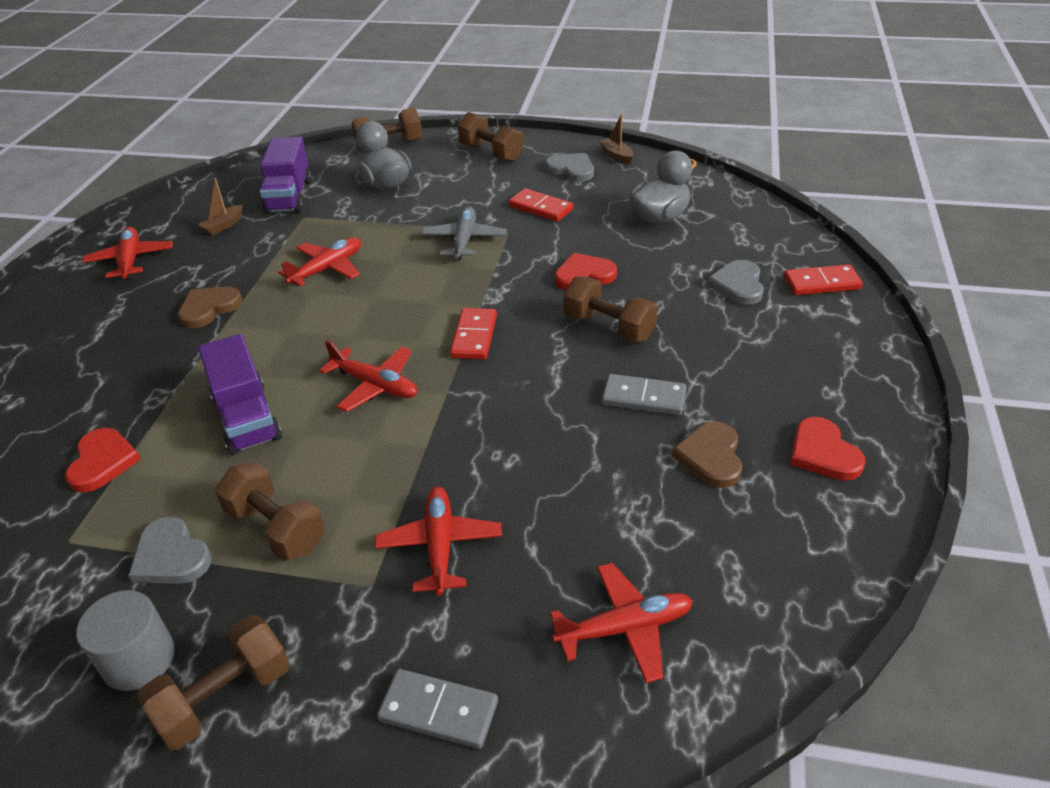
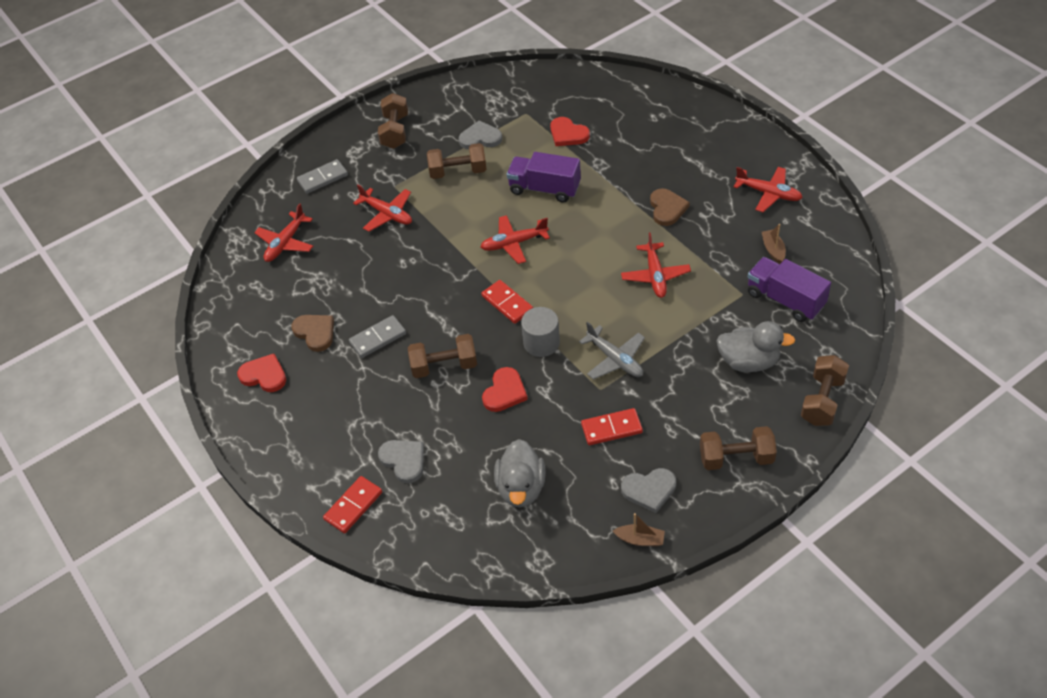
camera: 135 degrees right, 10 degrees up
(139, 659) = (438, 116): grey cylinder -> grey cylinder (541, 343)

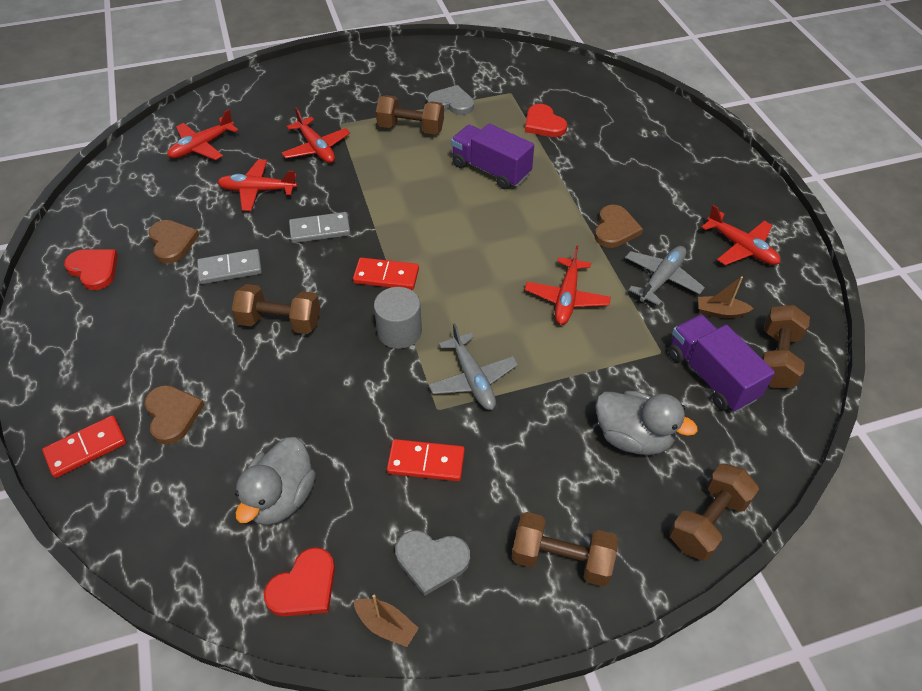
camera: 15 degrees right, 0 degrees up
(323, 178) = (276, 97): grey domino -> grey domino (320, 230)
(395, 131) = (371, 74): brown dumbbell -> brown dumbbell (776, 359)
(404, 461) = (172, 414): grey heart -> brown heart
(504, 392) = (328, 374): red heart -> red heart (304, 587)
(507, 303) = (386, 276): red domino -> red domino turned 60 degrees counterclockwise
(513, 243) = (428, 215): red plane -> red plane (257, 190)
(719, 238) = (661, 279): none -> grey plane
(773, 250) = (720, 312): brown boat -> brown boat turned 90 degrees counterclockwise

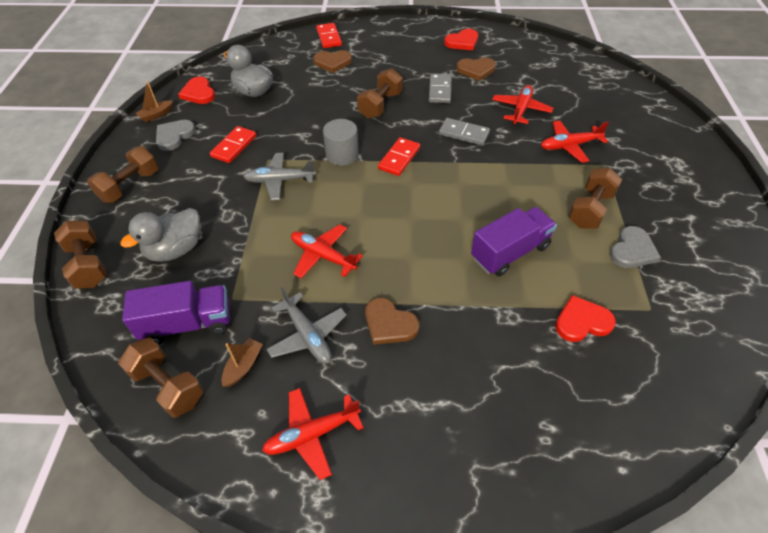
camera: 110 degrees right, 0 degrees up
(202, 146) = (583, 89): red plane -> none
(320, 230) = (463, 133): grey domino -> grey domino turned 75 degrees counterclockwise

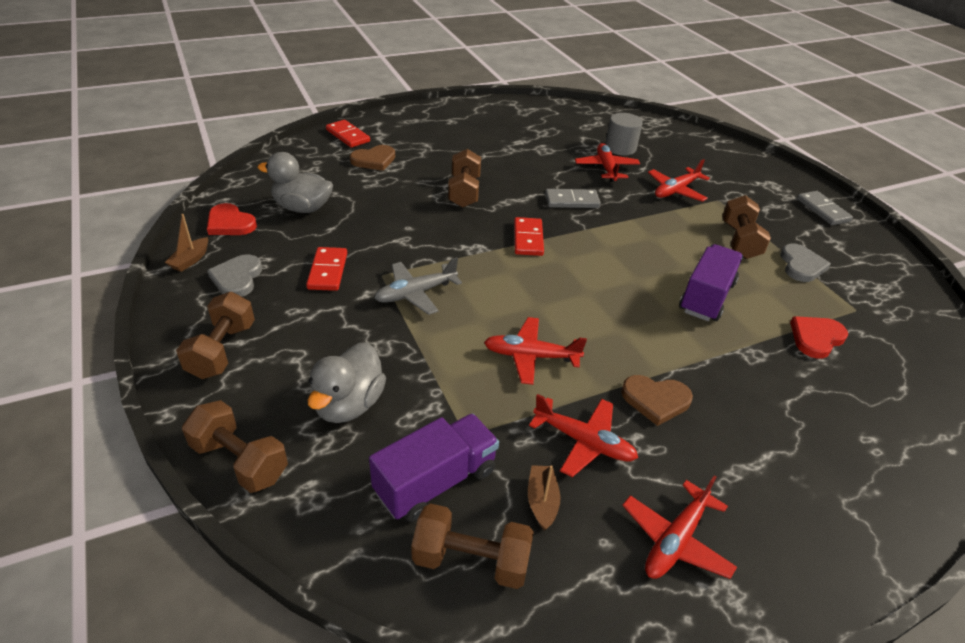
camera: 30 degrees left, 10 degrees down
(307, 335) = (584, 442): grey plane -> red plane
(342, 155) = (464, 250): grey cylinder -> grey cylinder (620, 148)
(440, 90) = (514, 166): grey domino -> grey domino (823, 210)
(462, 42) = (498, 117): red heart -> none
(476, 70) = (533, 140): brown heart -> none

